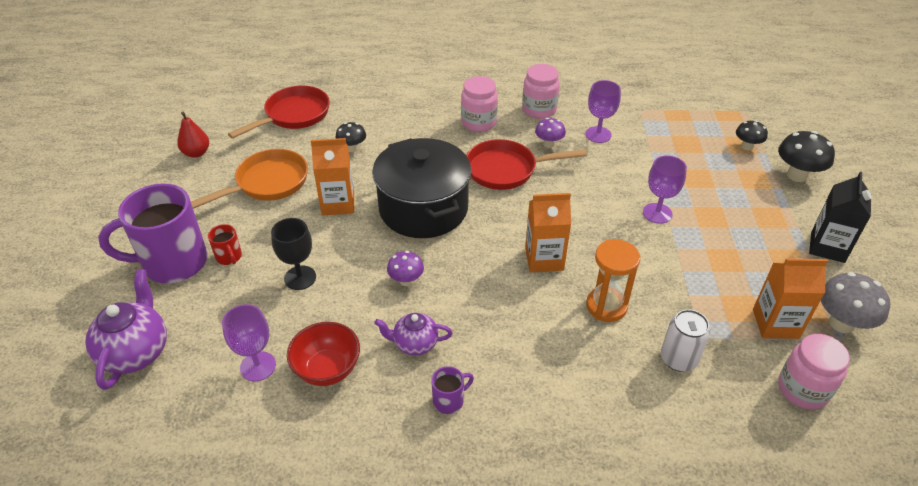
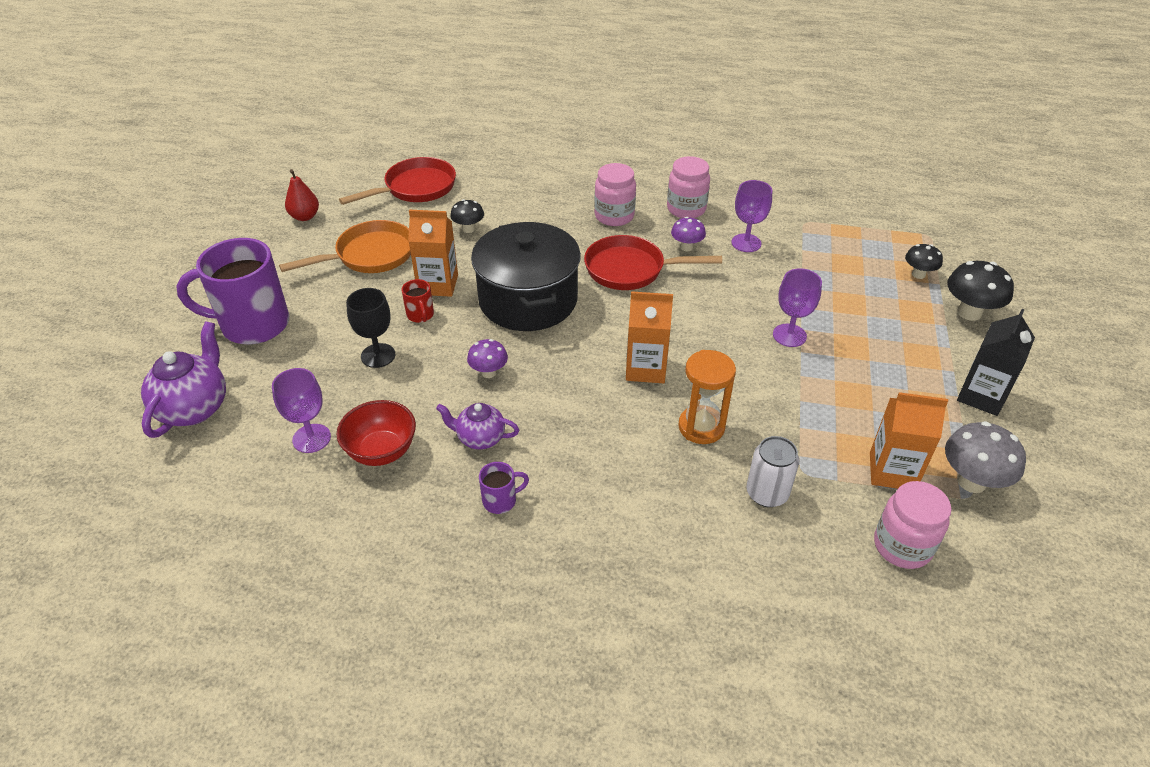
camera: 10 degrees right, 0 degrees up
(229, 257) = (311, 326): red mug -> red mug (420, 315)

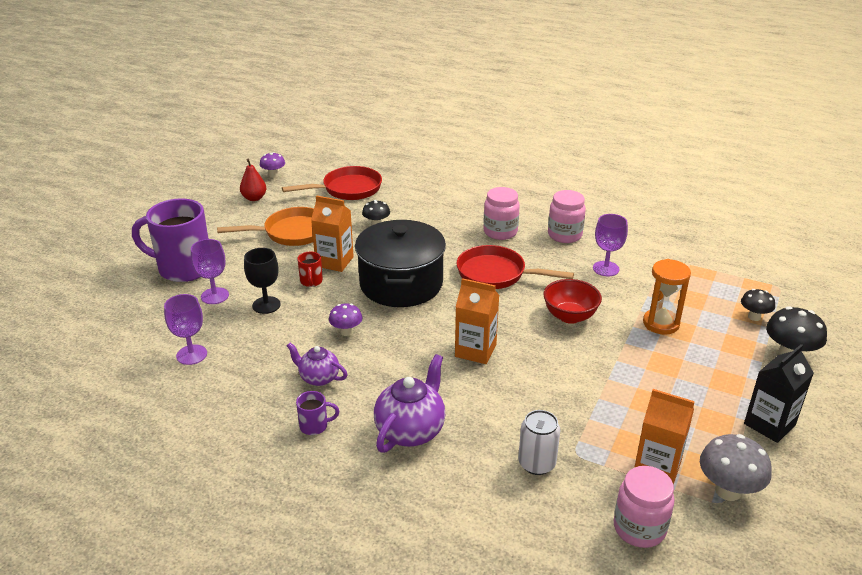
camera: 15 degrees right, 10 degrees down
(194, 408) = (117, 319): purple teapot -> purple teapot (411, 431)
(381, 451) = (239, 373): red bowl -> red bowl (570, 316)
(686, 247) = (552, 264): purple mushroom -> purple mushroom (273, 175)
(701, 427) = (503, 403): orange hourglass -> orange hourglass (661, 323)
(789, 335) = (612, 346): purple goblet -> purple goblet (215, 296)

